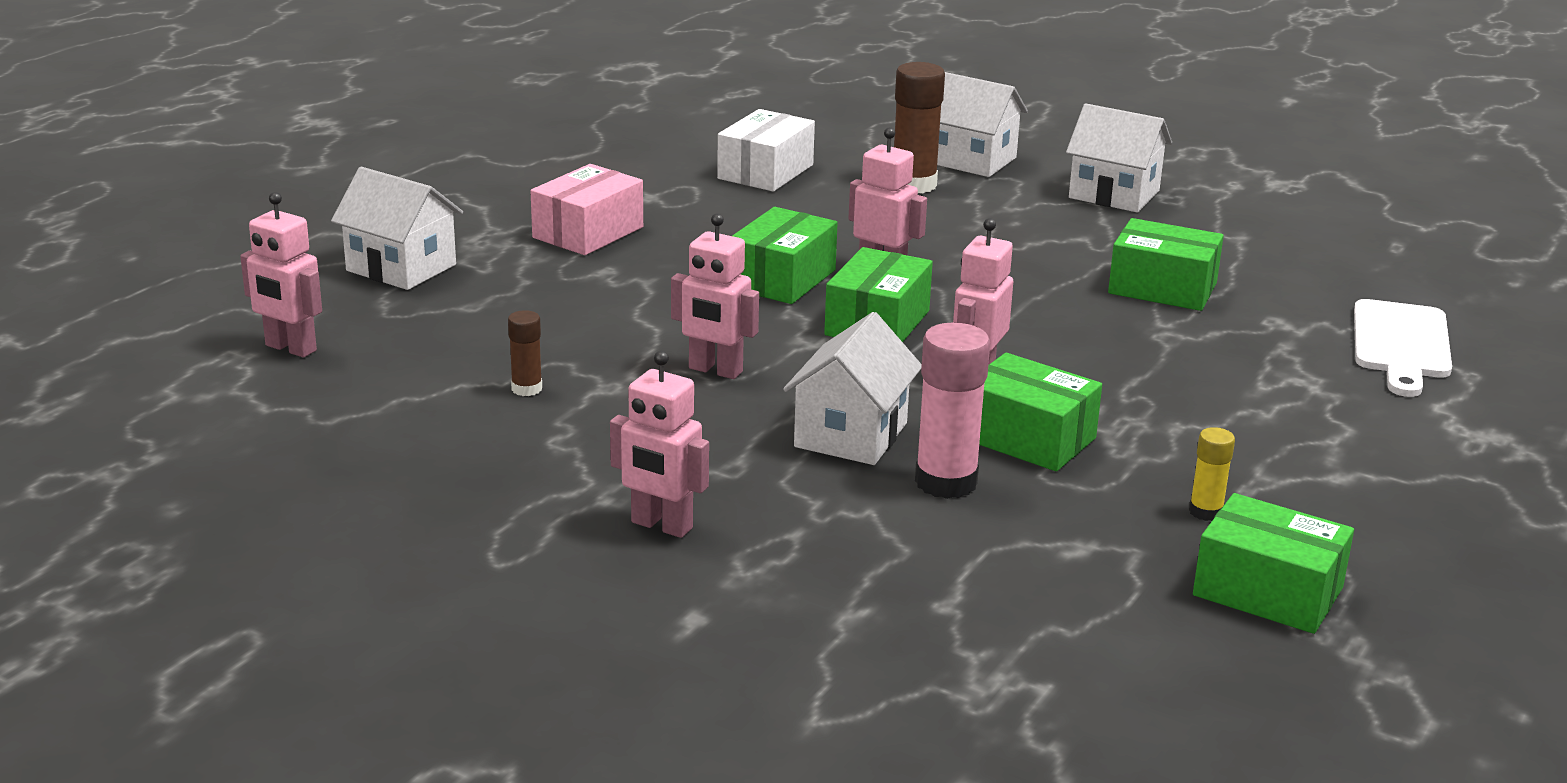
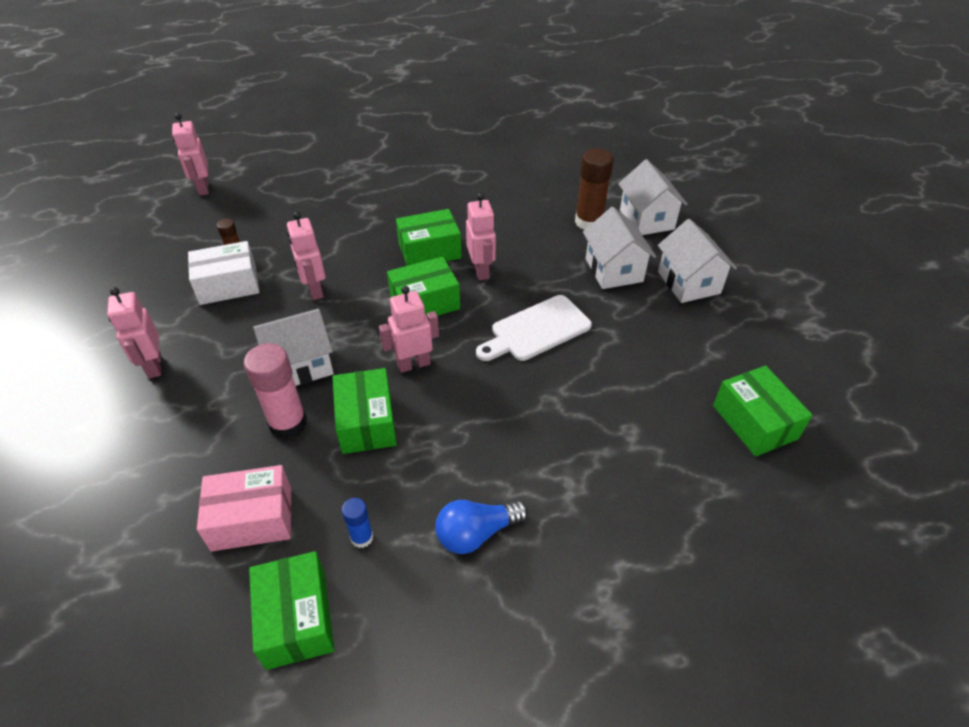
camera: 45 degrees right, 20 degrees up
(401, 268) = (302, 165): white house -> white house (613, 270)
(588, 232) = (398, 180): pink box -> pink box (252, 518)
(765, 172) = (531, 179): white box -> white box (228, 285)
(1162, 288) = (604, 365): green box -> green box (754, 422)
(1205, 512) = (362, 537): yellow glue stick -> blue glue stick
(1294, 452) = (476, 533): none -> blue light bulb
(1400, 344) = (679, 499): white cutting board -> white cutting board (536, 330)

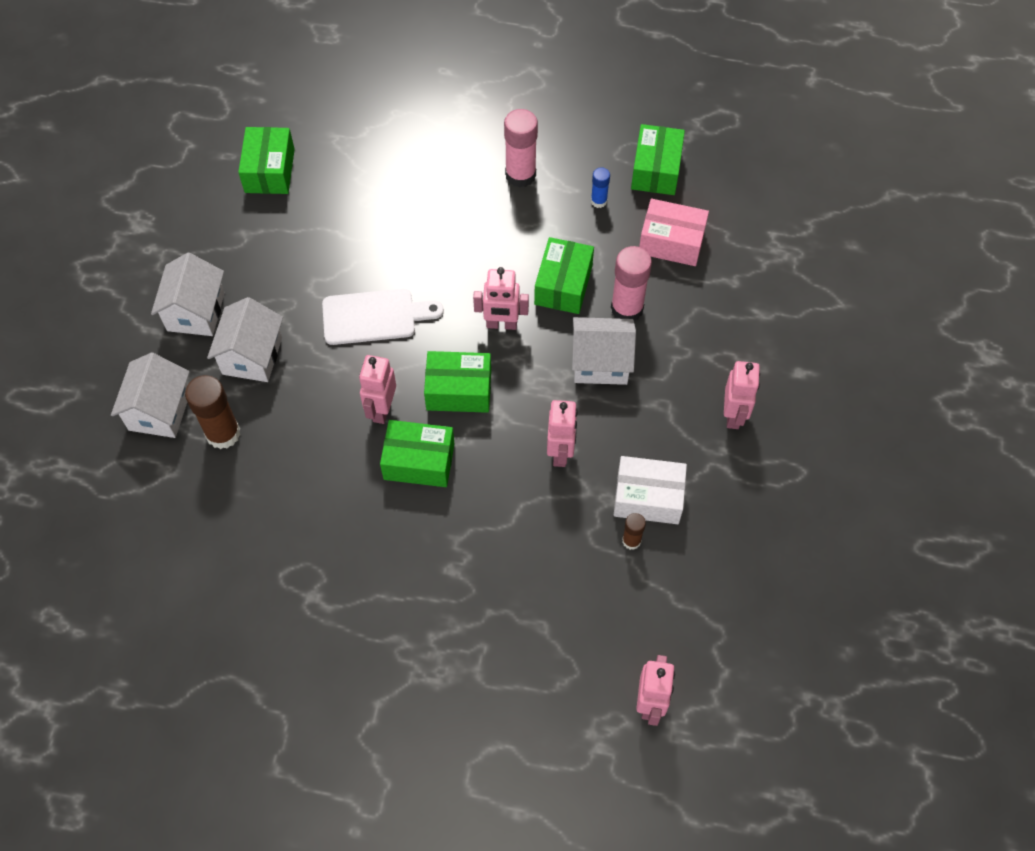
camera: 155 degrees left, 15 degrees up
(476, 533) = (520, 175): blue light bulb -> pink glue stick

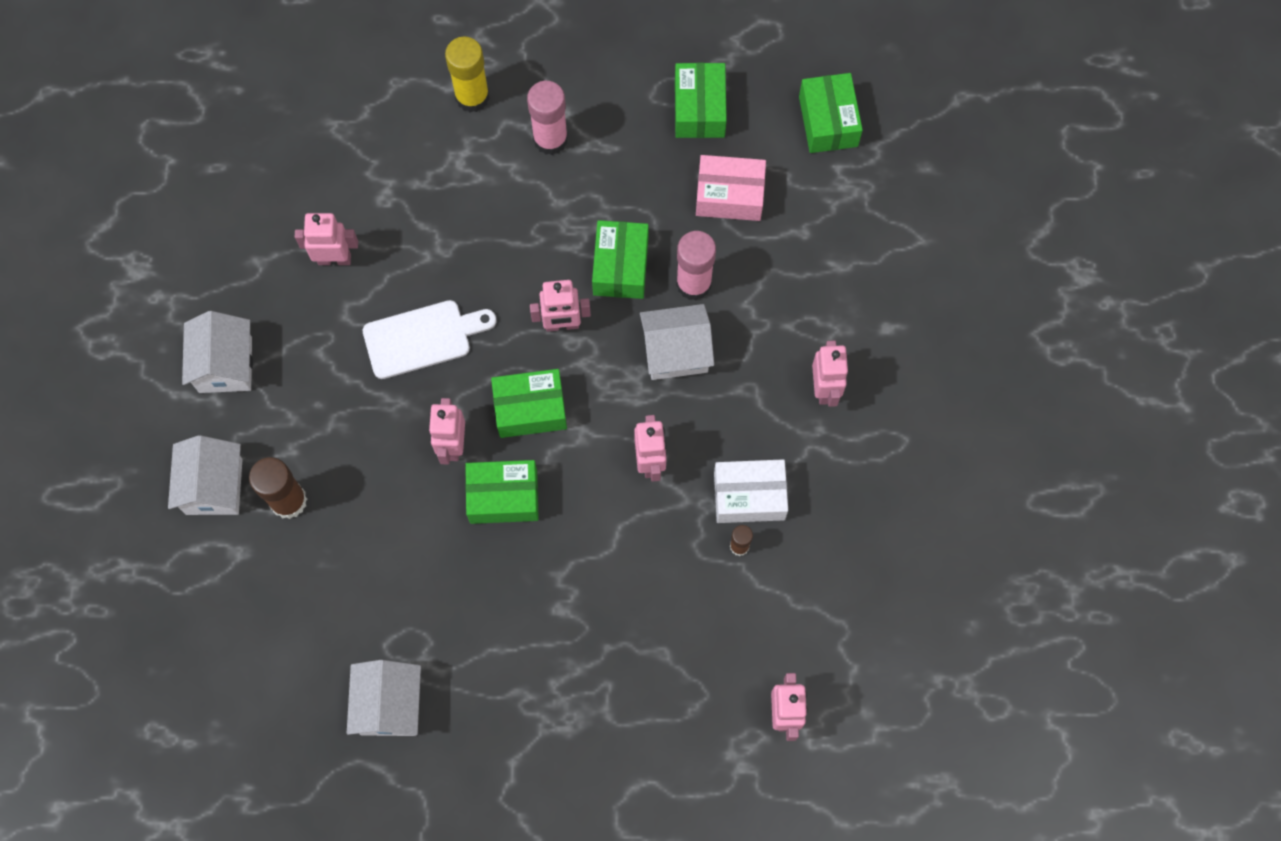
camera: 10 degrees left, 10 degrees up
(252, 356) = (299, 406): white house -> white house (389, 705)
(270, 170) = (268, 179): green box -> green box (828, 121)
(311, 241) = (334, 259): none -> pink robot
(459, 133) = (472, 97): none -> yellow glue stick
(599, 201) = (642, 158): blue glue stick -> none

